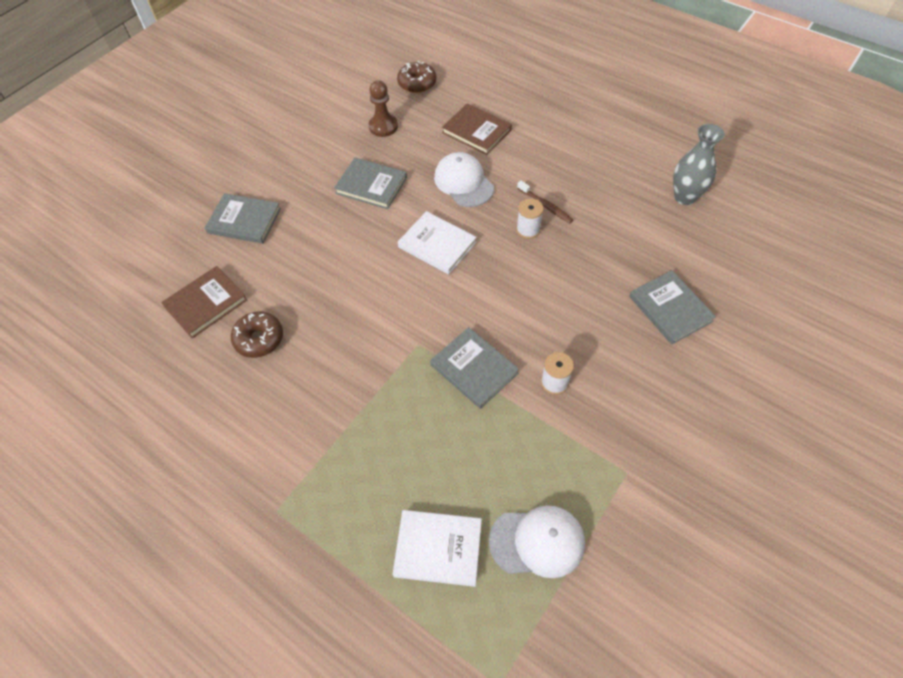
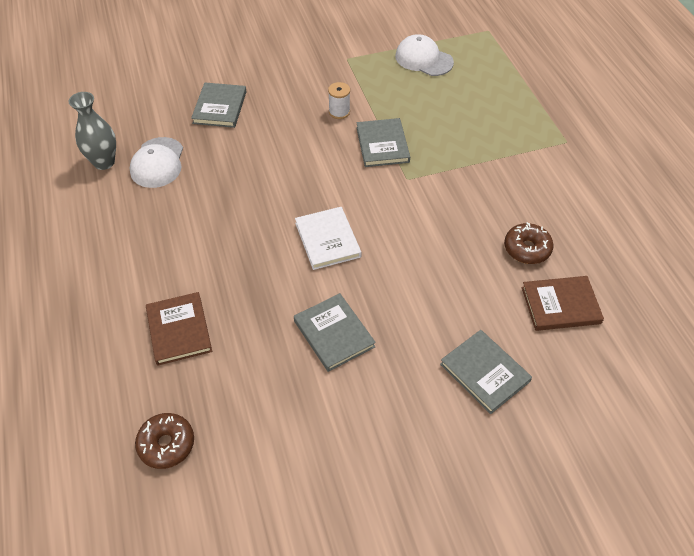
camera: 145 degrees left, 5 degrees down
(383, 126) = (260, 402): brown pawn -> none
(438, 548) = (480, 82): white book -> none
(463, 182) = (249, 282): white cap -> white cap (157, 163)
(528, 230) = (245, 209): white spool -> none
(545, 206) = (209, 219): brown toothbrush -> none

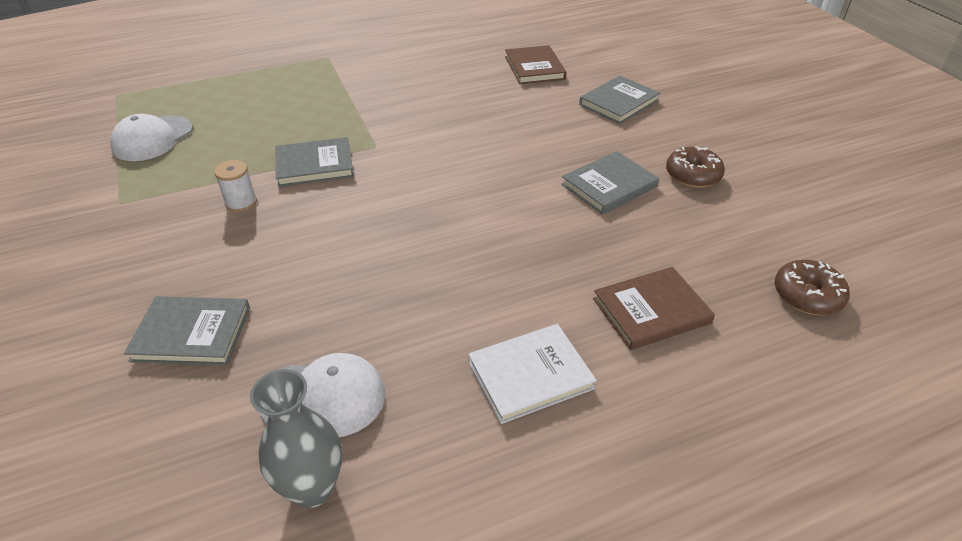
camera: 95 degrees left, 10 degrees down
(327, 240) = (477, 198): white book -> white book (530, 375)
(527, 249) = (472, 80): brown donut -> brown donut (692, 175)

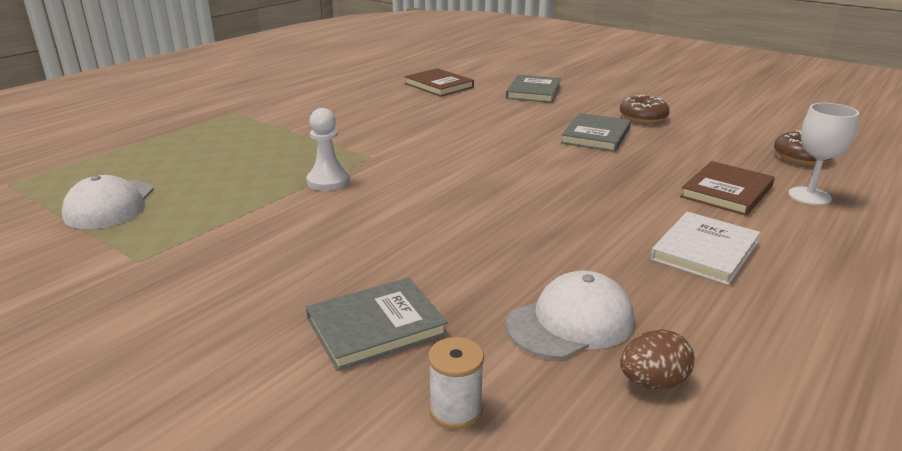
camera: 30 degrees left, 15 degrees down
(241, 203) = (288, 224): white spool -> white spool (455, 410)
(313, 488) = (652, 382): grey vase -> brown egg
(315, 165) = (328, 181): grey book -> white pawn
(737, 353) = (809, 196): none -> white goblet

